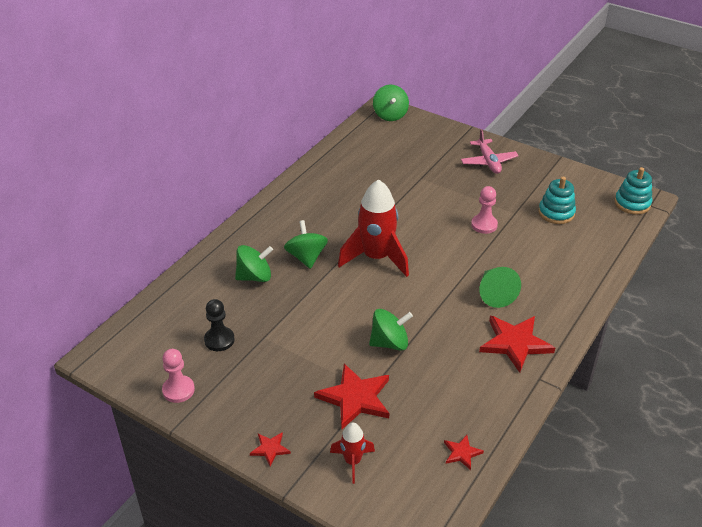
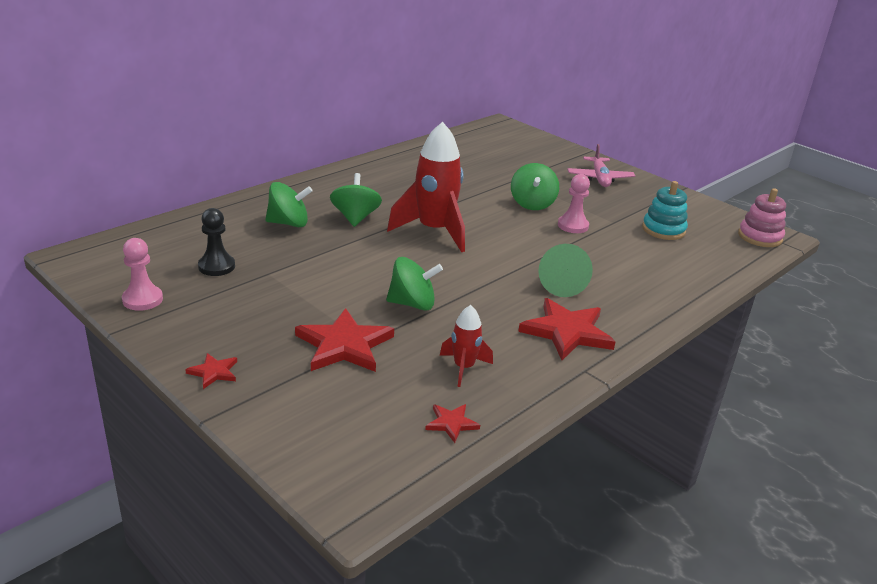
camera: 10 degrees right, 10 degrees down
(352, 461) = (307, 404): red rocket -> red rocket (463, 368)
(390, 115) = (506, 129): green spinning top -> green spinning top (532, 204)
(632, 203) = (760, 237): turquoise stacking toy -> pink stacking toy

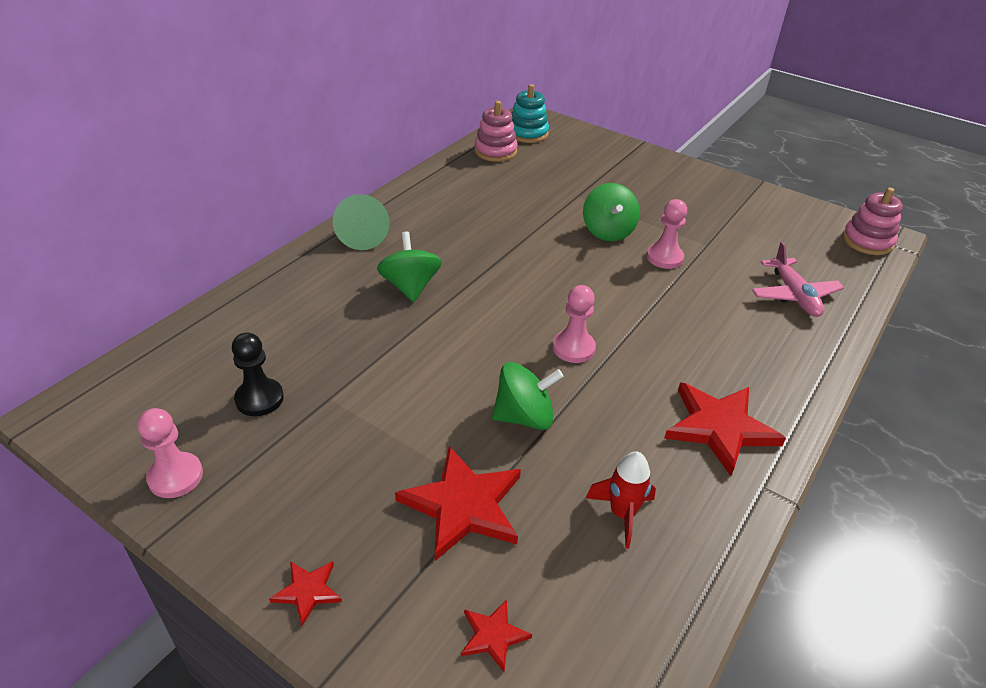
camera: 10 degrees left, 10 degrees up
(288, 223) = (331, 309): green spinning top -> none
(434, 231) = (511, 292): red rocket -> none
(451, 423) = (640, 616): red star -> red star (493, 636)
(460, 143) = (495, 151): none -> pink stacking toy
(470, 270) = (573, 348): none -> pink pawn
(560, 284) = (684, 351): green cone -> green cone (363, 235)
(599, 178) = (667, 181): pink plane -> pink plane (794, 295)
(663, 230) = (764, 247): turquoise stacking toy -> turquoise stacking toy (527, 133)

